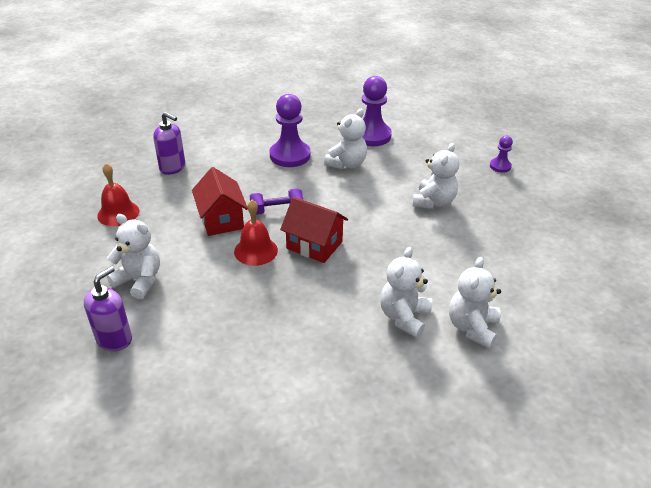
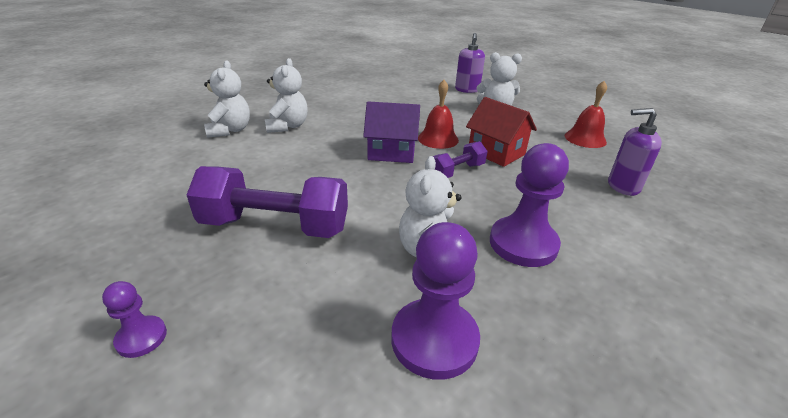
camera: 155 degrees right, 5 degrees down
(314, 245) = (391, 152): red house -> purple house
(433, 202) = (275, 226): white teddy bear -> purple dumbbell

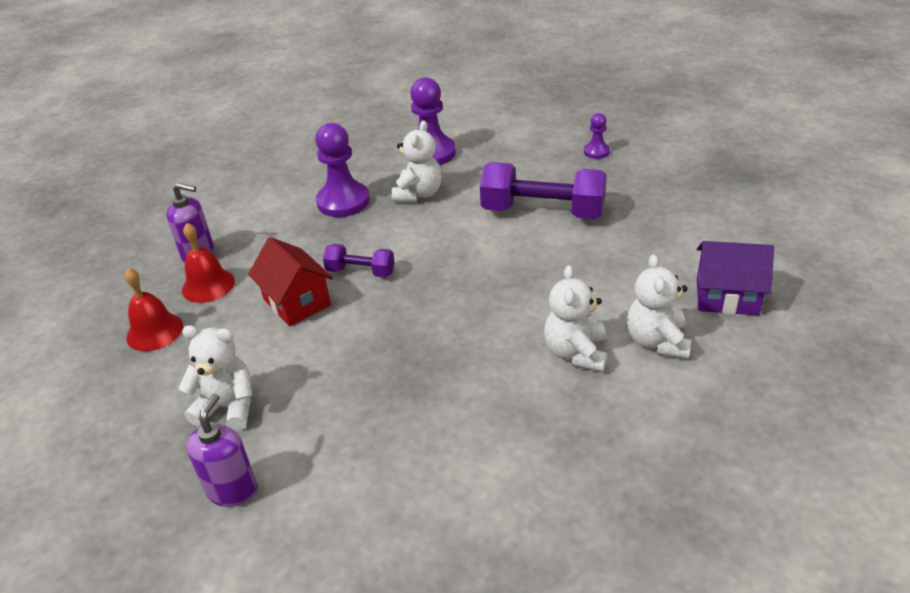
camera: 170 degrees left, 5 degrees up
(391, 152) = (428, 300): purple house -> purple house (727, 297)
(438, 139) = (359, 327): red bell -> red bell (208, 285)
(457, 171) = (361, 271): purple dumbbell -> purple dumbbell turned 45 degrees clockwise

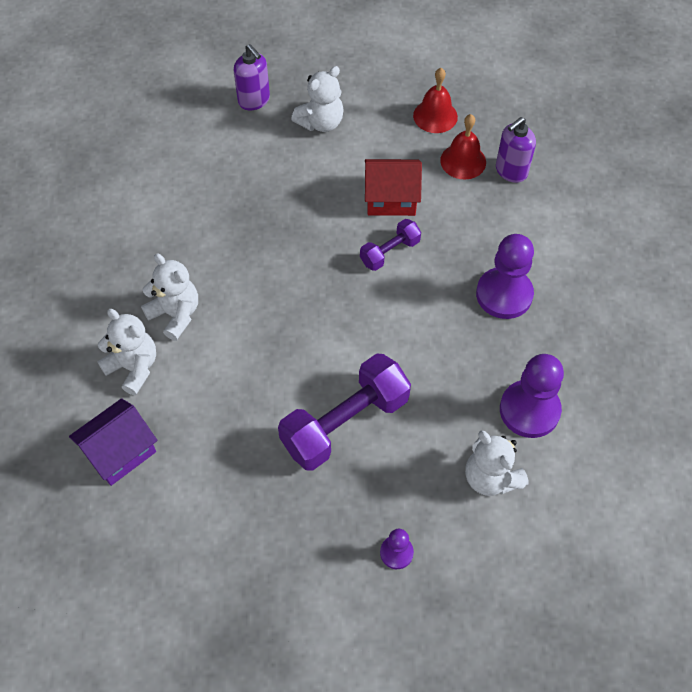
camera: 125 degrees right, 20 degrees up
(418, 194) = (464, 353): white teddy bear -> white teddy bear (490, 477)

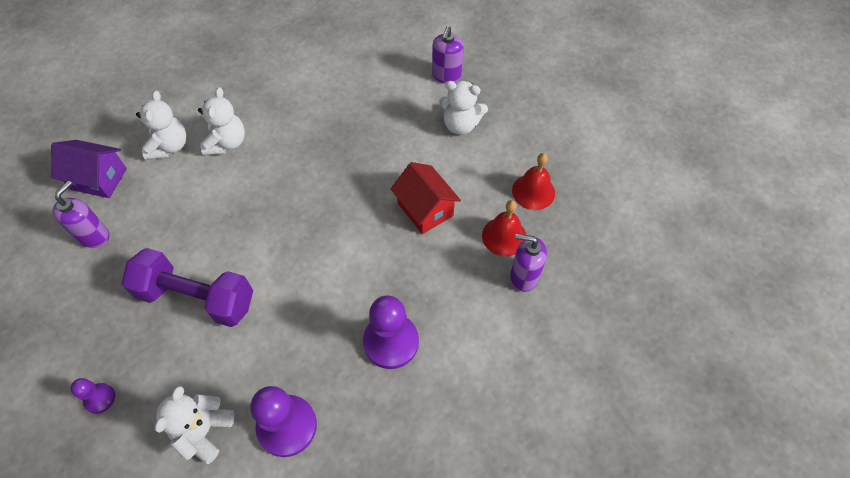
camera: 55 degrees right, 0 degrees up
(195, 486) = (94, 236): none -> purple soap dispenser
(390, 252) = (373, 237): purple dumbbell -> none

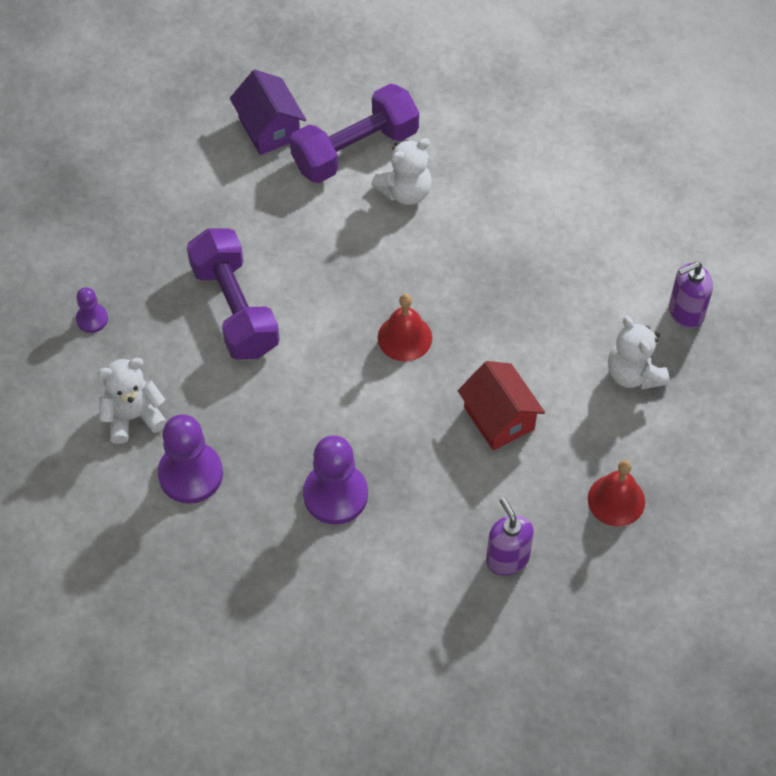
camera: 50 degrees right, 0 degrees up
(94, 236) = (215, 179): purple soap dispenser -> none
(169, 146) = (355, 150): white teddy bear -> purple dumbbell
(425, 209) = (499, 418): red house -> red house turned 45 degrees counterclockwise
(504, 236) = (536, 510): red bell -> red bell (404, 337)

